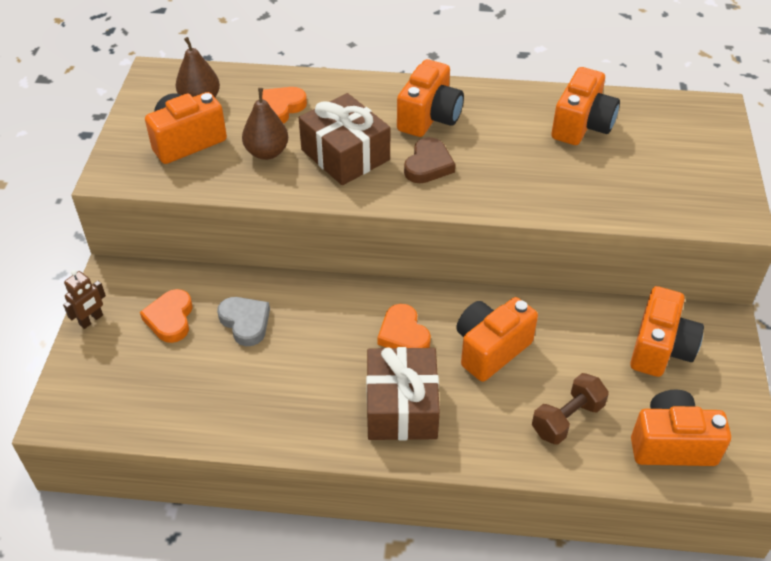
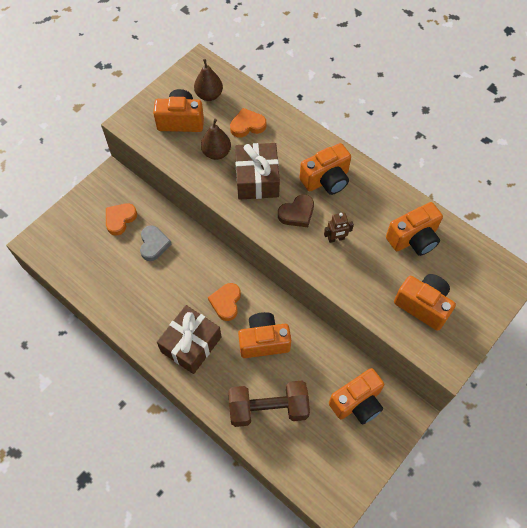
camera: 35 degrees right, 15 degrees up
(91, 320) = (84, 197): brown robot -> brown robot (336, 239)
(567, 419) = (268, 408): brown dumbbell -> brown dumbbell, size x1.57
(671, 444) = (311, 461): orange camera -> orange camera (423, 305)

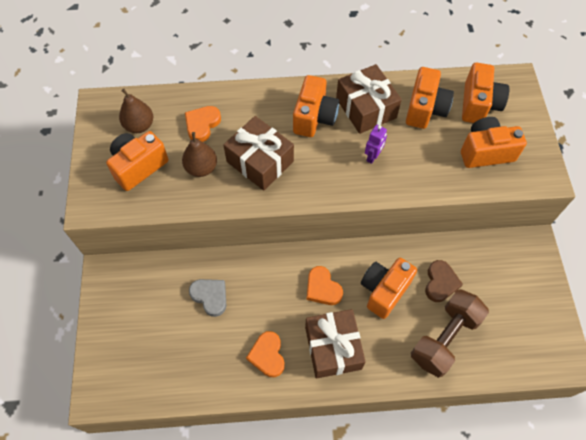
camera: 45 degrees left, 0 degrees up
(120, 219) = (156, 302): orange heart -> orange heart (267, 355)
(297, 213) = (322, 162): brown heart -> brown heart (440, 283)
(336, 239) = (373, 156): brown robot -> purple robot
(357, 402) = (496, 271): orange camera -> orange camera (478, 104)
(370, 203) = (366, 108): none -> brown gift

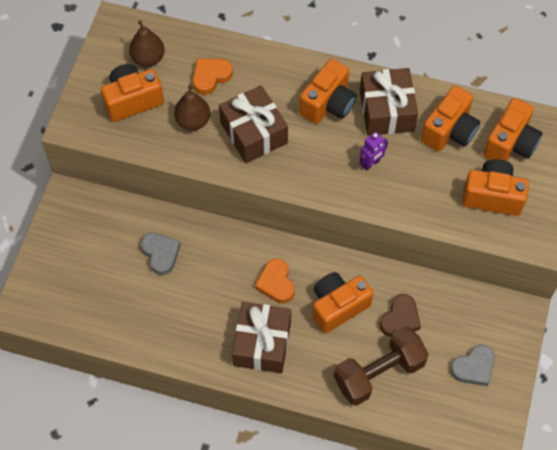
camera: 20 degrees right, 0 degrees up
(267, 355) = (195, 328): orange heart -> none
(519, 304) = (474, 367): none -> grey heart

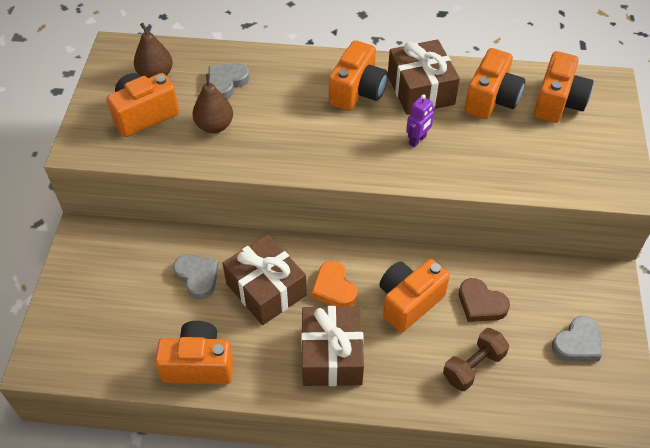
camera: 10 degrees left, 10 degrees down
(210, 77) = (226, 83): orange heart -> grey heart
(254, 133) = (283, 128): brown gift -> brown gift (266, 289)
(379, 373) = (473, 366): brown dumbbell -> brown dumbbell, size x0.64
(400, 318) = (481, 304): brown heart -> brown heart turned 105 degrees clockwise
(492, 196) = (556, 153): orange camera -> orange camera (198, 364)

